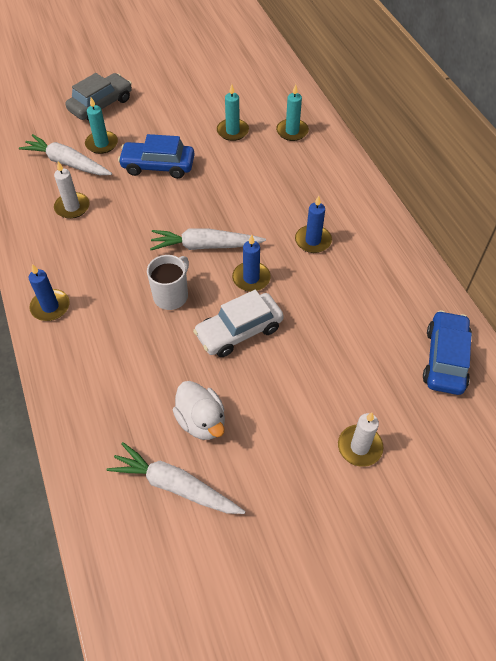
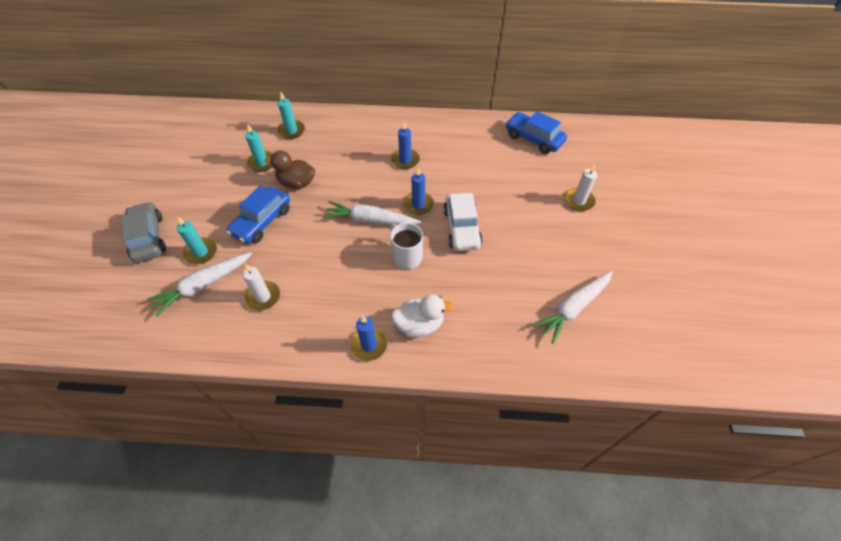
camera: 65 degrees left, 0 degrees up
(201, 421) = (527, 275): white duck -> white duck (419, 325)
(205, 246) = (370, 220): white carrot -> white carrot turned 75 degrees clockwise
(221, 168) = (296, 183): none -> brown duck

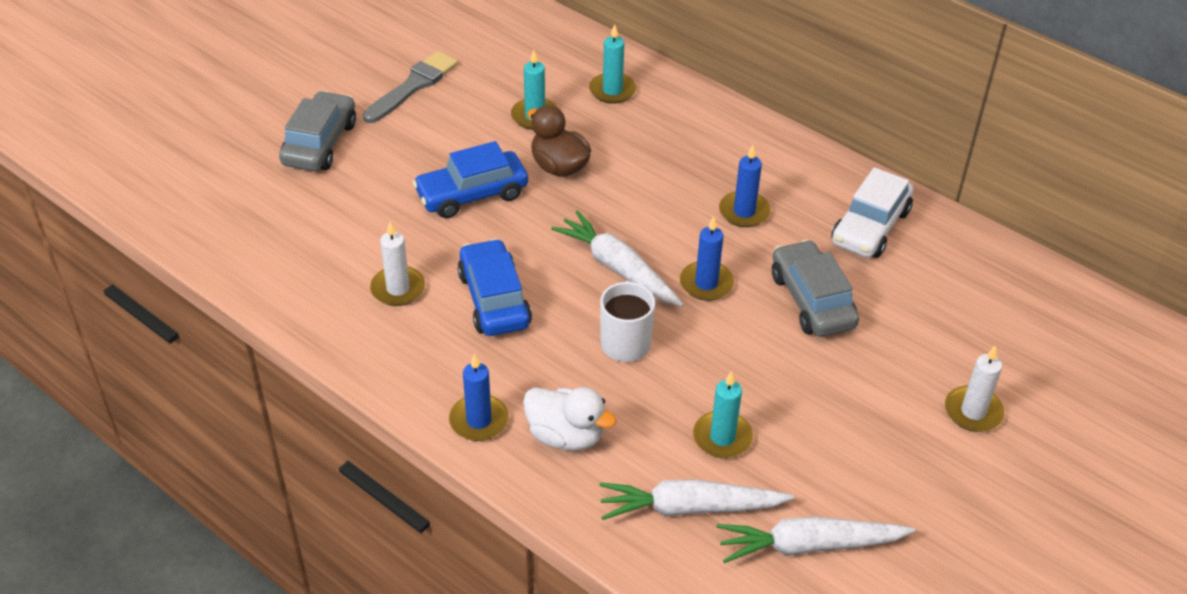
camera: 35 degrees right, 10 degrees down
(180, 179) = (413, 86): none -> grey brush
(201, 252) = (367, 194): turquoise candle -> turquoise candle (722, 437)
(203, 285) = (339, 235): white carrot -> white carrot (690, 508)
(462, 228) = (742, 349): white car -> white car (870, 227)
(471, 187) = (811, 300): none -> grey car
(533, 139) = (989, 282): blue car -> blue car (494, 299)

